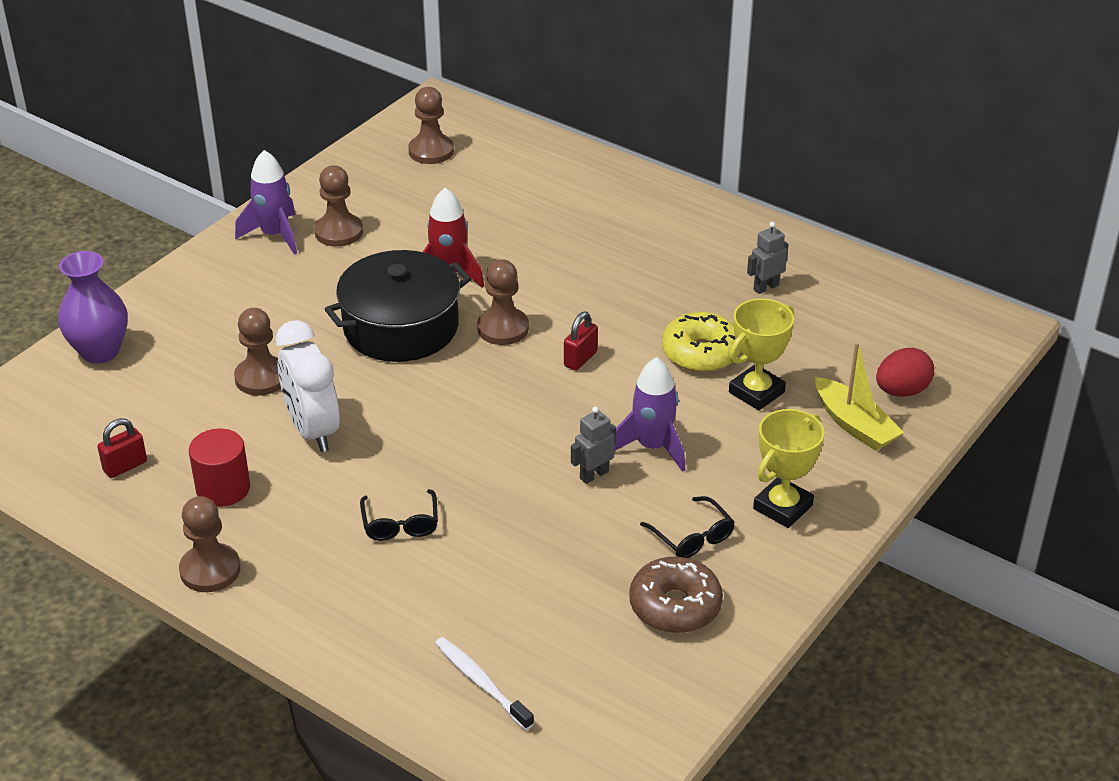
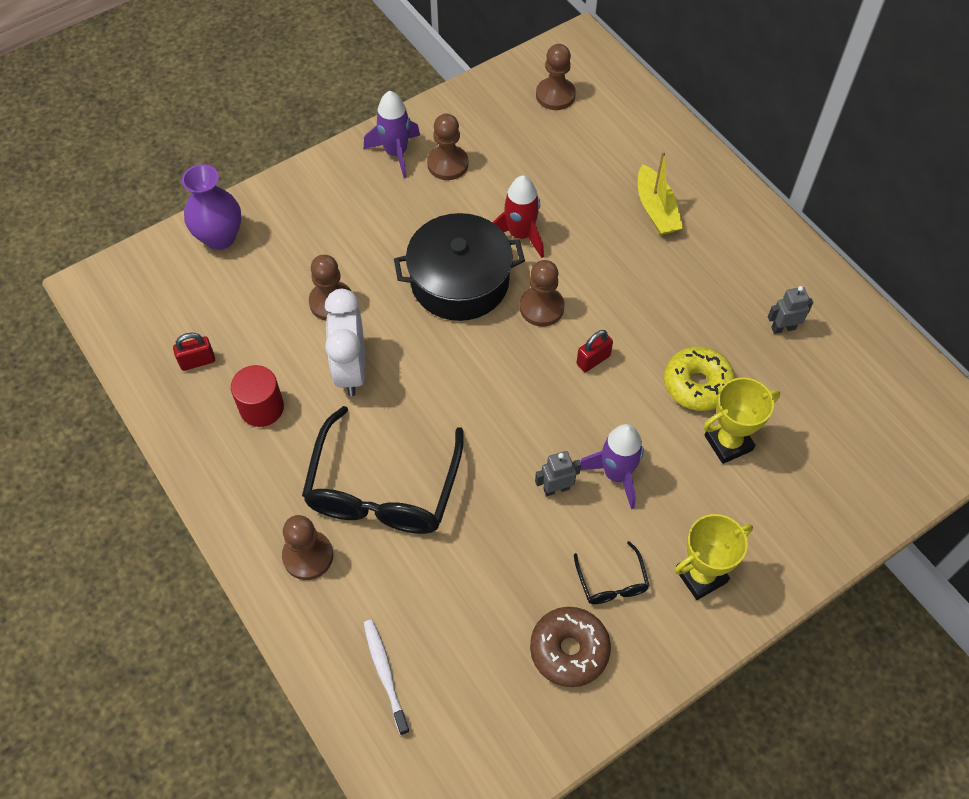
camera: 20 degrees right, 20 degrees up
(210, 570) = (223, 487): brown pawn -> brown pawn (308, 556)
(400, 524) = (383, 489): black glasses -> black glasses, size x2.26
(854, 425) = (799, 506): yellow boat -> yellow boat (656, 209)
(902, 391) = (857, 481): red egg -> none

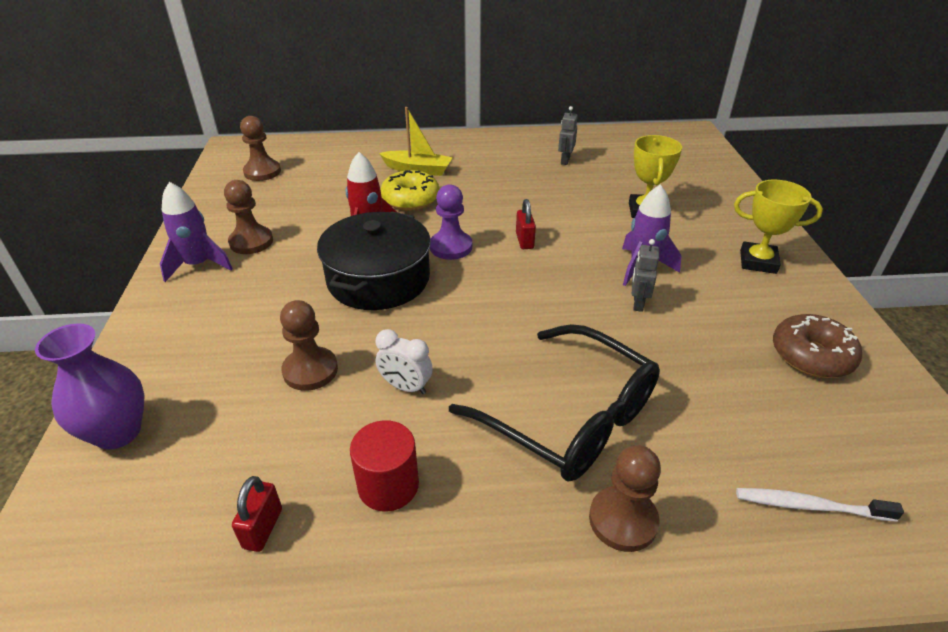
camera: 60 degrees left, 20 degrees down
(351, 370) = (406, 387): white clock -> white clock, size x0.58
(541, 307) = (451, 247): brown pawn -> purple pawn
(612, 582) = (747, 307): black glasses -> none
(697, 385) = (585, 205): yellow donut -> yellow donut (410, 199)
(701, 575) = (758, 262): yellow trophy -> yellow trophy turned 75 degrees counterclockwise

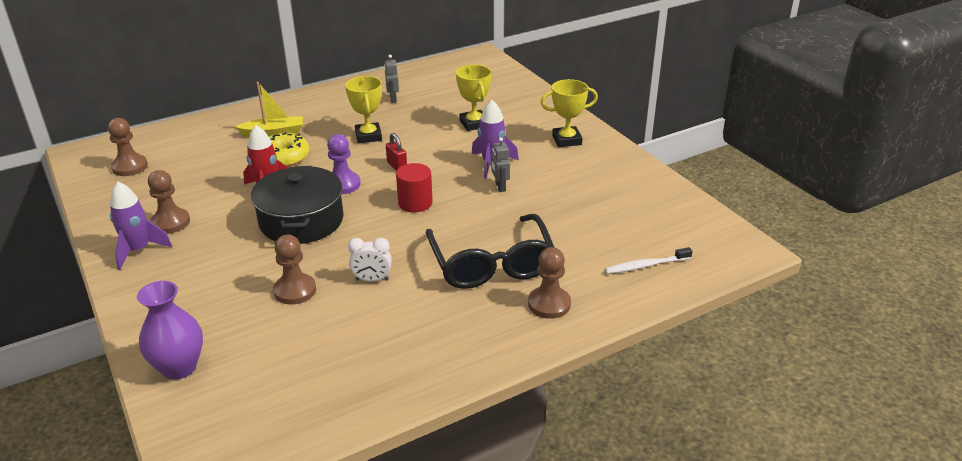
camera: 25 degrees left, 5 degrees down
(263, 528) = (333, 379): red padlock -> none
(388, 485) = (398, 333): red cylinder -> red cylinder (415, 203)
(513, 196) = (368, 136): none -> yellow trophy
(570, 417) = (491, 264): black glasses -> black glasses turned 60 degrees clockwise
(811, 356) = (620, 189): brown donut -> none

